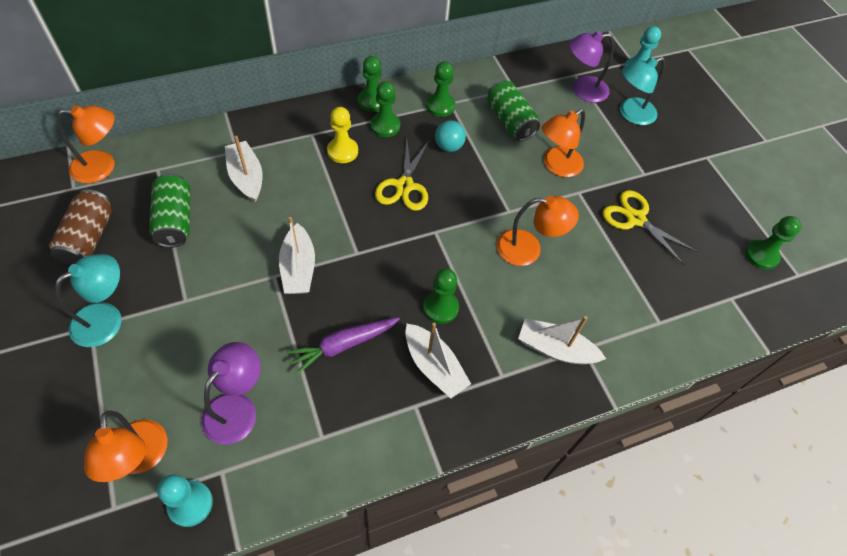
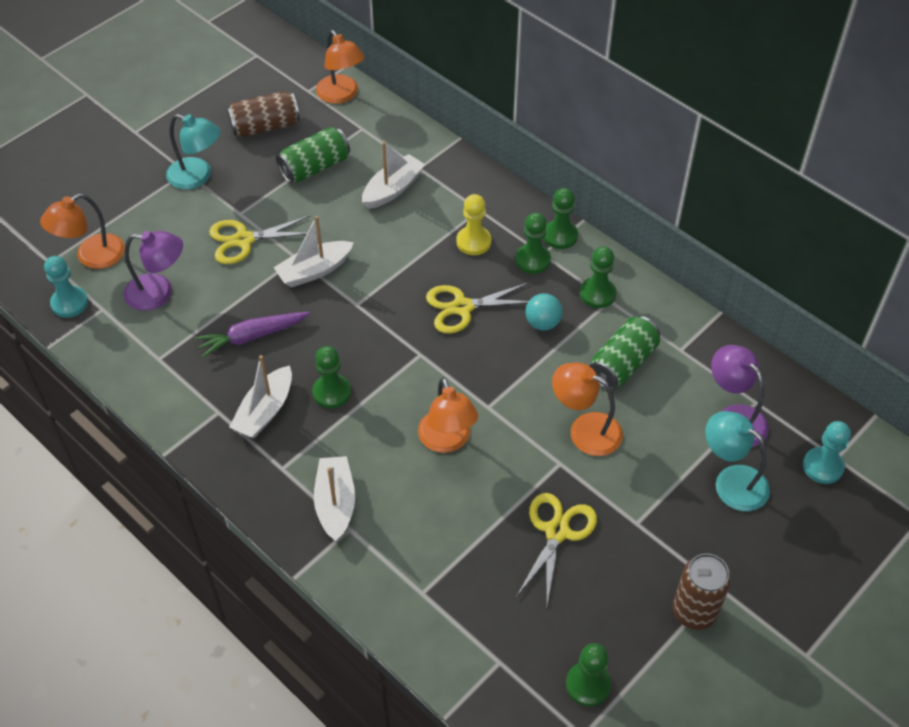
camera: 70 degrees right, 5 degrees down
(221, 309) = (243, 240): none -> yellow scissors
(344, 345) = (252, 336): purple carrot -> purple carrot turned 60 degrees counterclockwise
(721, 177) = (694, 611): none -> brown can

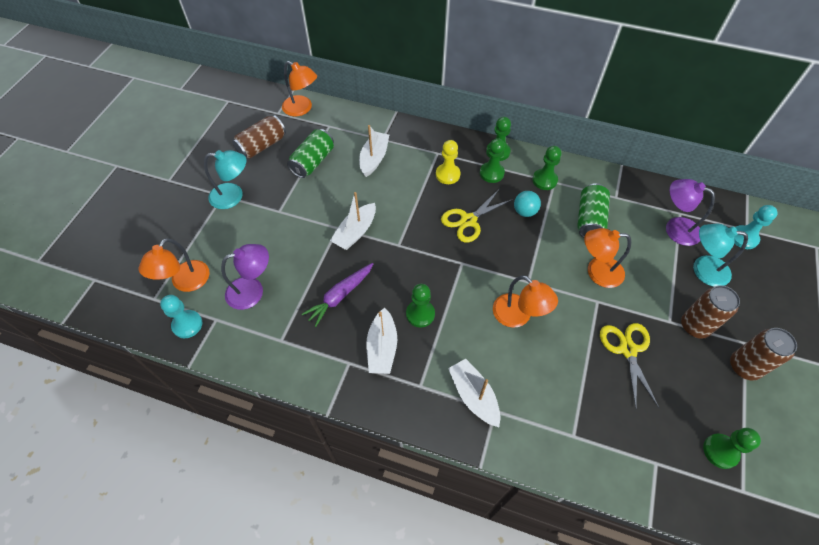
camera: 25 degrees left, 5 degrees up
(243, 240) = (293, 229): yellow scissors -> none
(665, 541) = (694, 326): none -> brown can

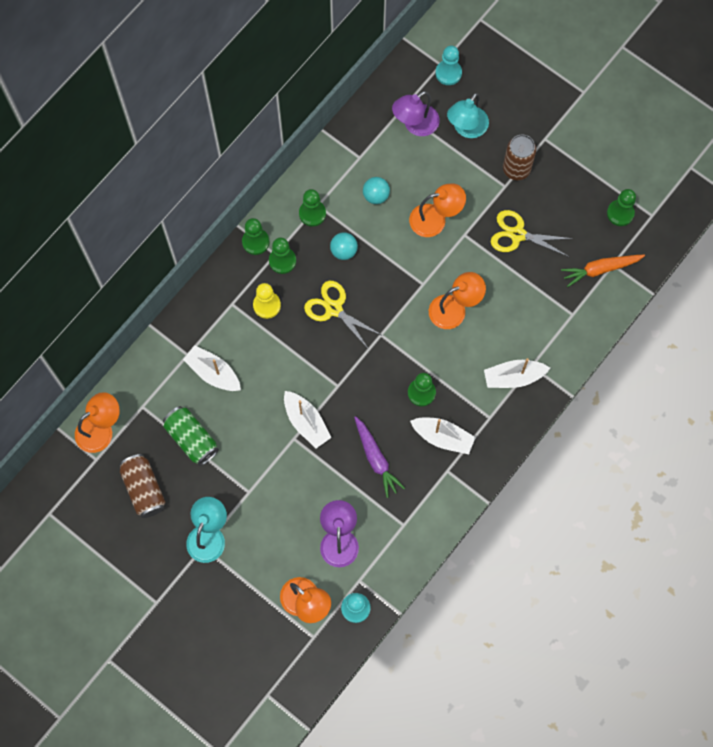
camera: 70 degrees left, 15 degrees up
(468, 220) = (334, 308): yellow scissors -> yellow scissors turned 150 degrees clockwise
(589, 219) = (376, 195): green can -> turquoise ball
(597, 272) = (435, 219): orange lamp -> orange lamp turned 120 degrees counterclockwise
(642, 451) = (601, 269): none -> orange carrot
(744, 366) = (563, 153): brown can -> none

